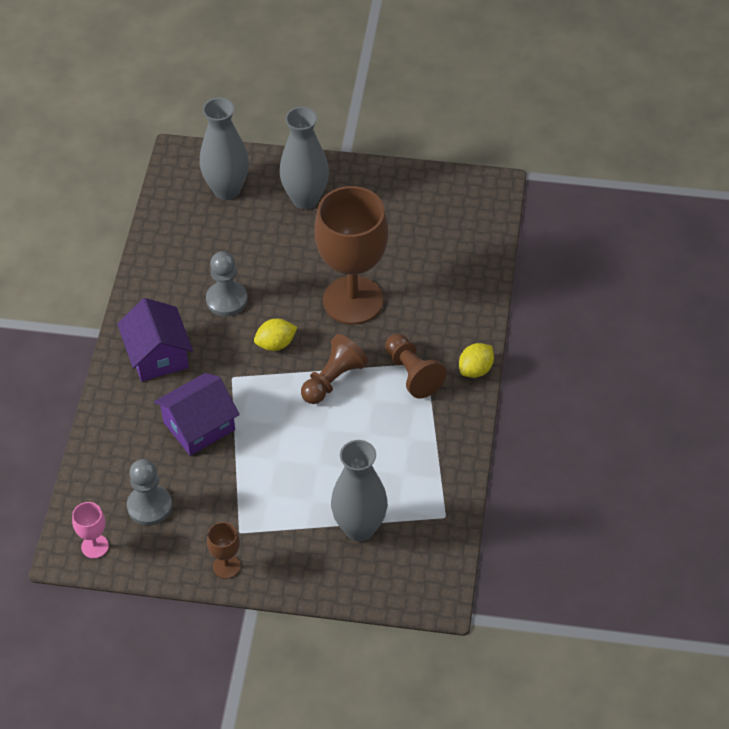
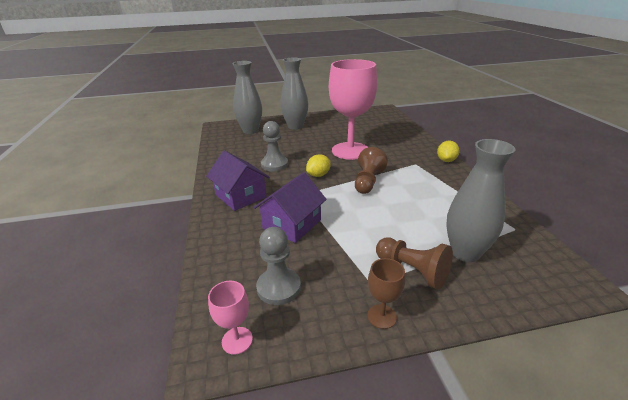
camera: 20 degrees left, 20 degrees down
(353, 300) = (350, 151): brown goblet -> pink goblet
(412, 374) = (413, 169): brown pawn -> brown pawn (412, 270)

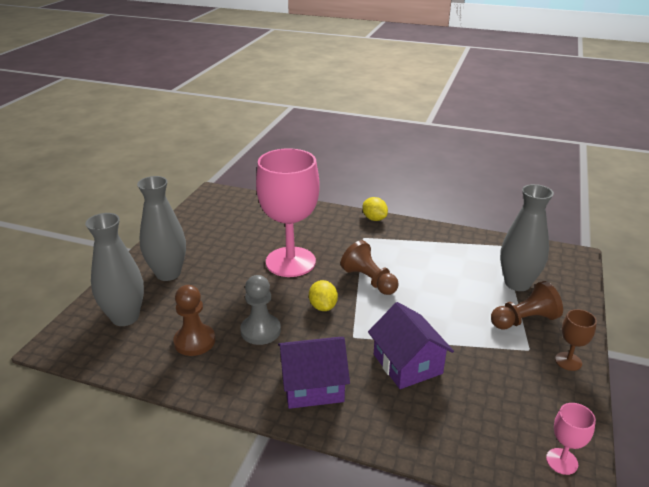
camera: 60 degrees left, 0 degrees up
(248, 151) = (194, 341): none -> brown pawn
(279, 287) = (505, 409): grey pawn -> none

